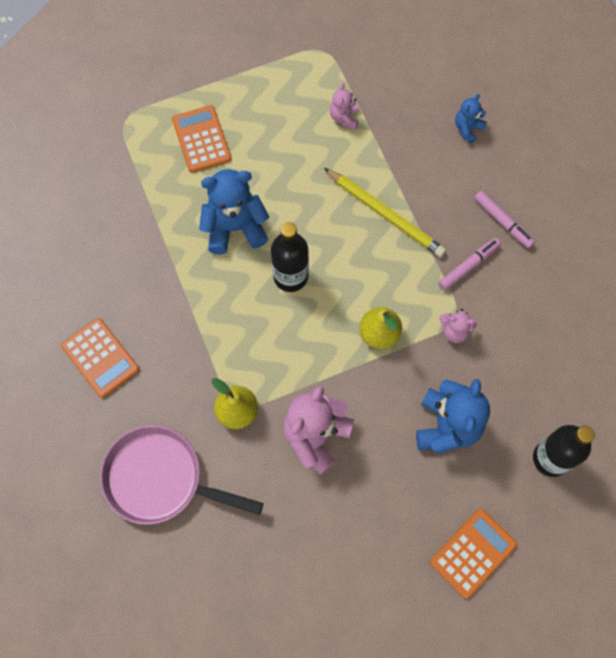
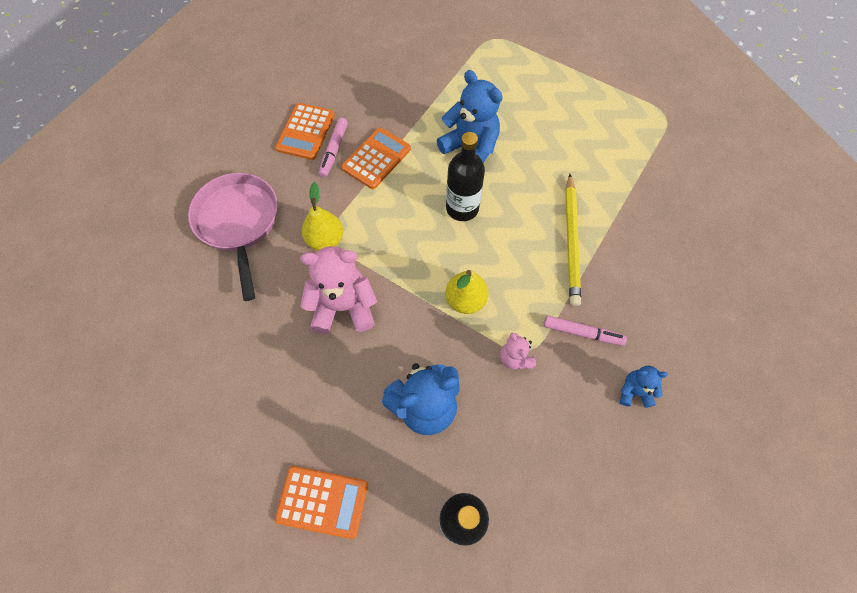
camera: 55 degrees right, 5 degrees down
(201, 139) = (520, 88): orange calculator -> orange calculator (376, 158)
(344, 117) = (625, 163): pink teddy bear -> none
(467, 128) = (704, 255): blue teddy bear -> blue teddy bear (634, 391)
(502, 221) = (648, 335): pink marker -> pink marker (334, 150)

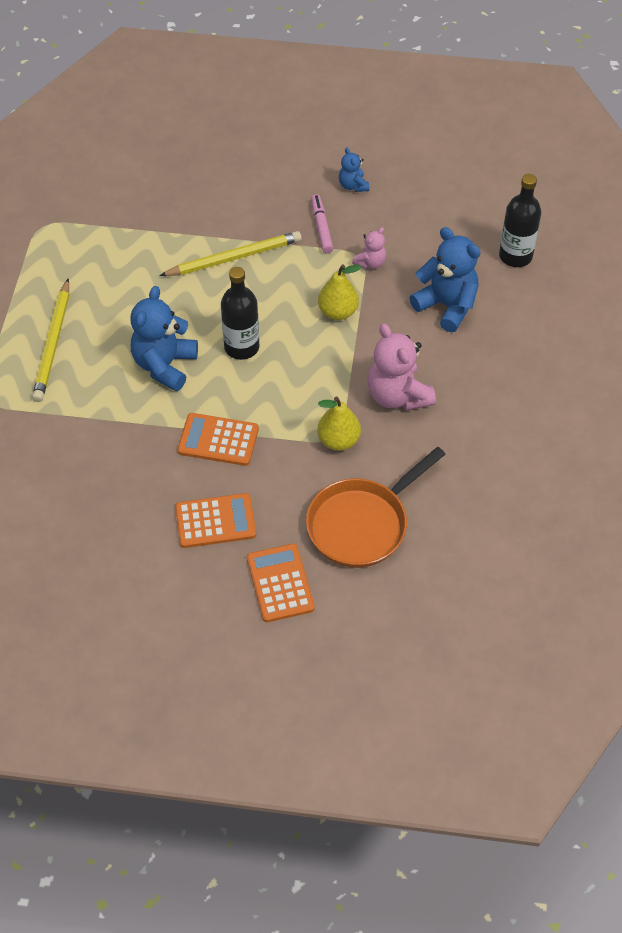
camera: 115 degrees left, 10 degrees down
(239, 223) = (362, 524): pink pan -> orange pan
(322, 501) = (560, 339): orange calculator -> orange calculator (280, 583)
(334, 150) = (227, 482): pink marker -> none
(529, 87) = (53, 343): none -> yellow pencil

